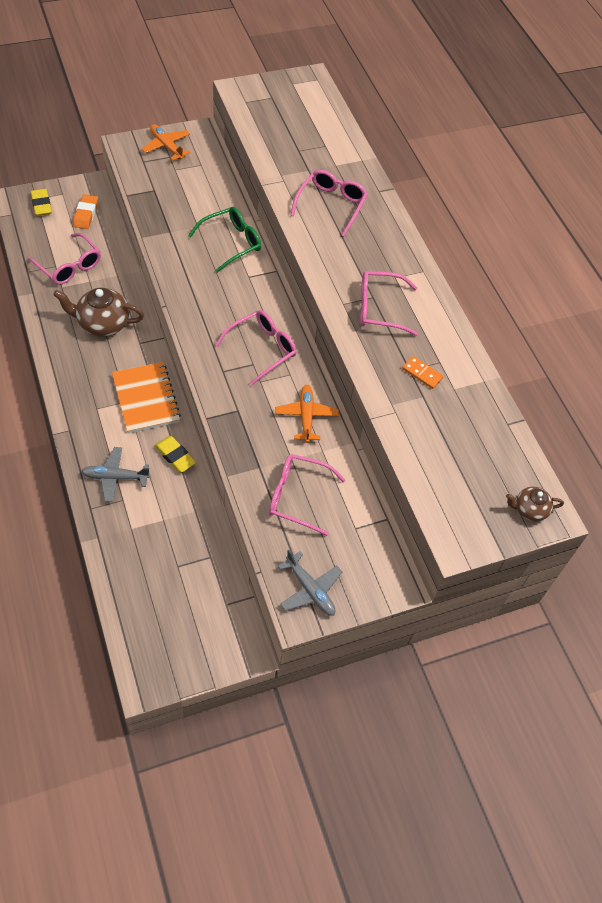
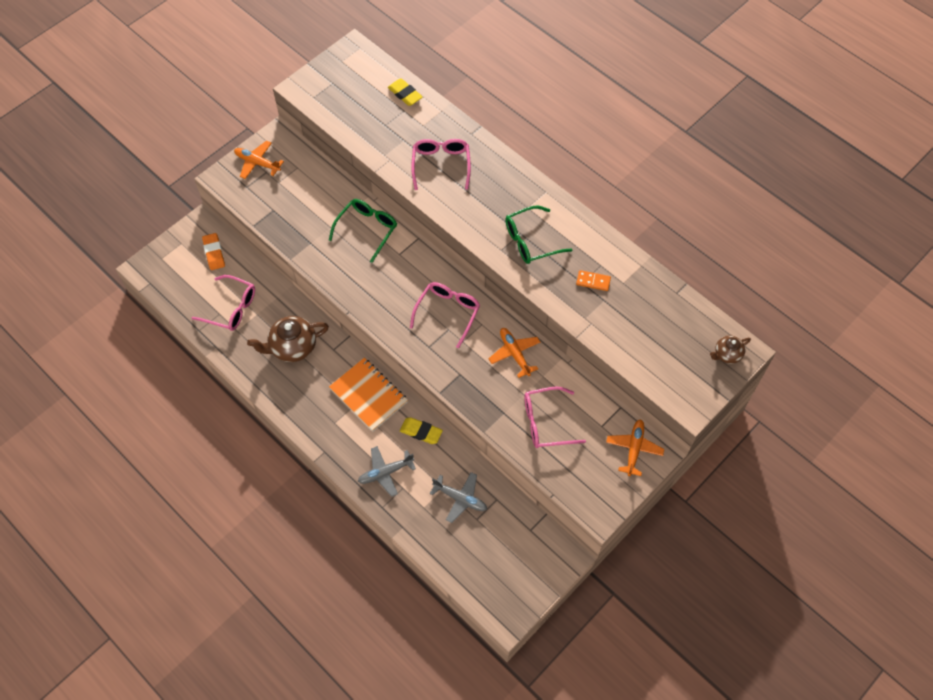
camera: 20 degrees left, 5 degrees up
(41, 205) = (170, 262): yellow eraser -> yellow eraser (405, 94)
(310, 590) = (596, 490): grey plane -> grey plane (460, 498)
(377, 567) = (634, 449): none -> orange plane
(379, 309) = (530, 241): pink glasses -> green glasses

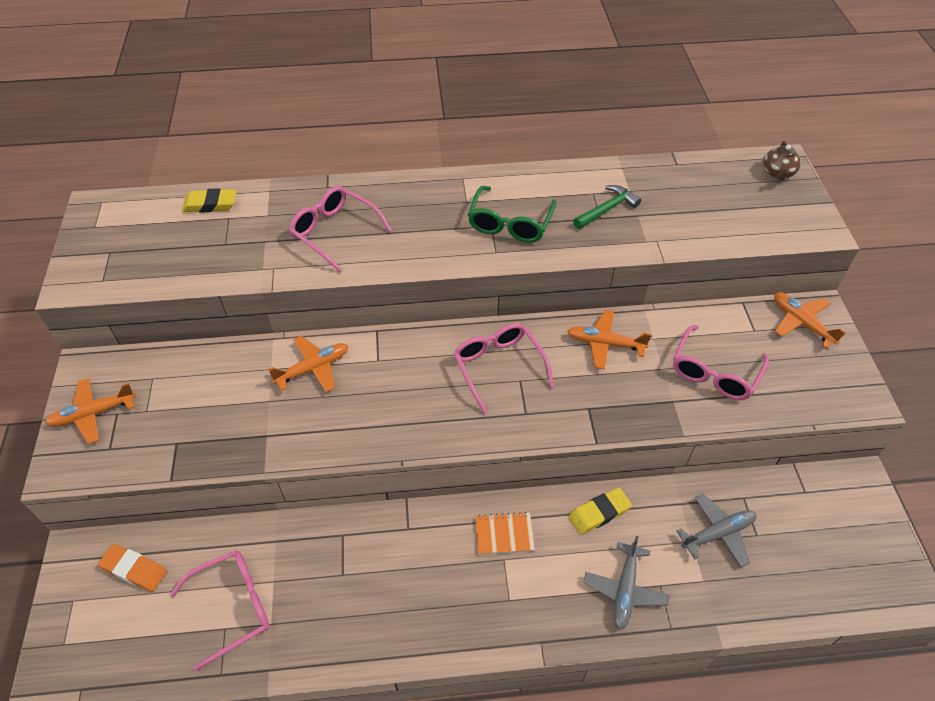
camera: 50 degrees left, 10 degrees down
(292, 347) = (361, 573): brown teapot -> none
(367, 229) = (313, 368): green glasses -> orange plane
(368, 395) = (504, 534): orange notebook -> orange notebook, size x0.56
(593, 281) = (607, 209): orange domino -> green hammer

